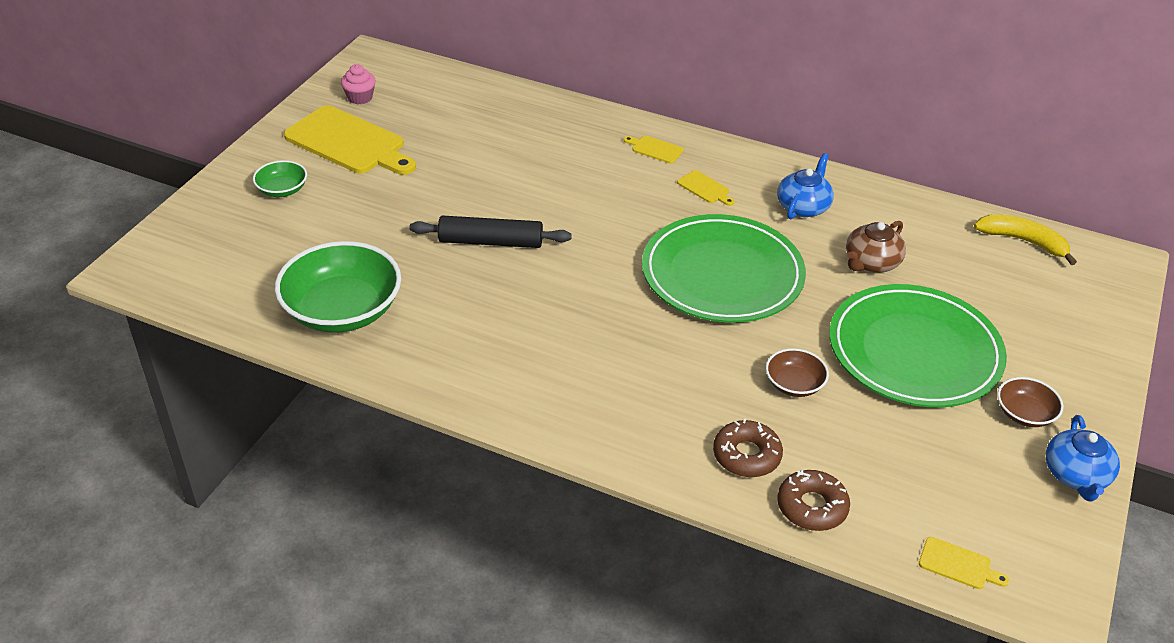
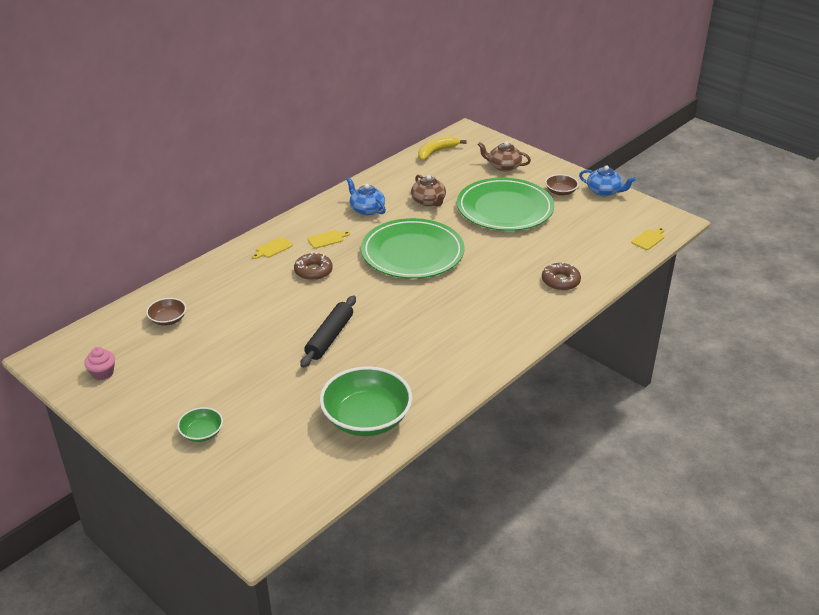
camera: 70 degrees left, 5 degrees down
(349, 143) = (163, 388): yellow cutting board -> none
(794, 384) = (514, 252): brown bowl -> brown bowl (168, 319)
(812, 507) = (602, 270): brown donut -> brown donut (313, 271)
(1047, 326) = (503, 166): none -> brown teapot

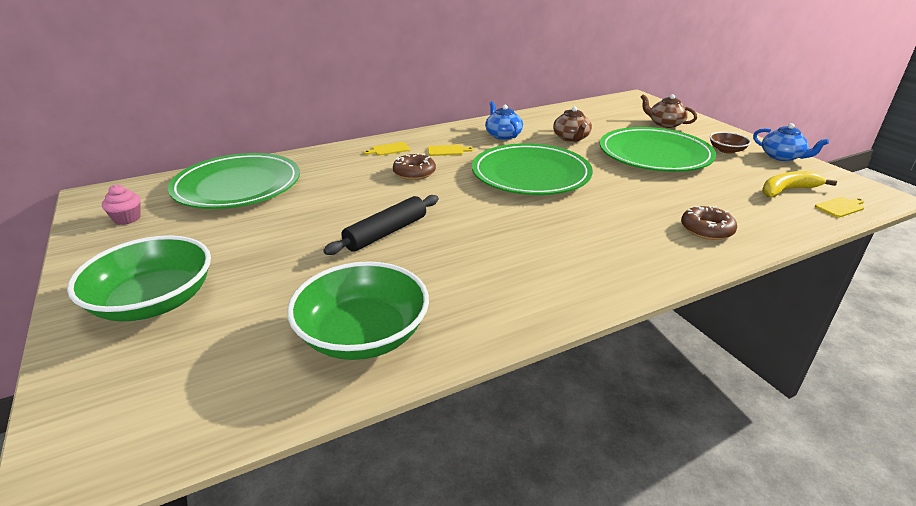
camera: 20 degrees right, 5 degrees down
(168, 319) = (237, 186): brown bowl -> green plate
(202, 433) = (154, 302): green bowl -> green bowl, size x2.07
(436, 152) = (597, 106): yellow banana -> yellow banana (788, 190)

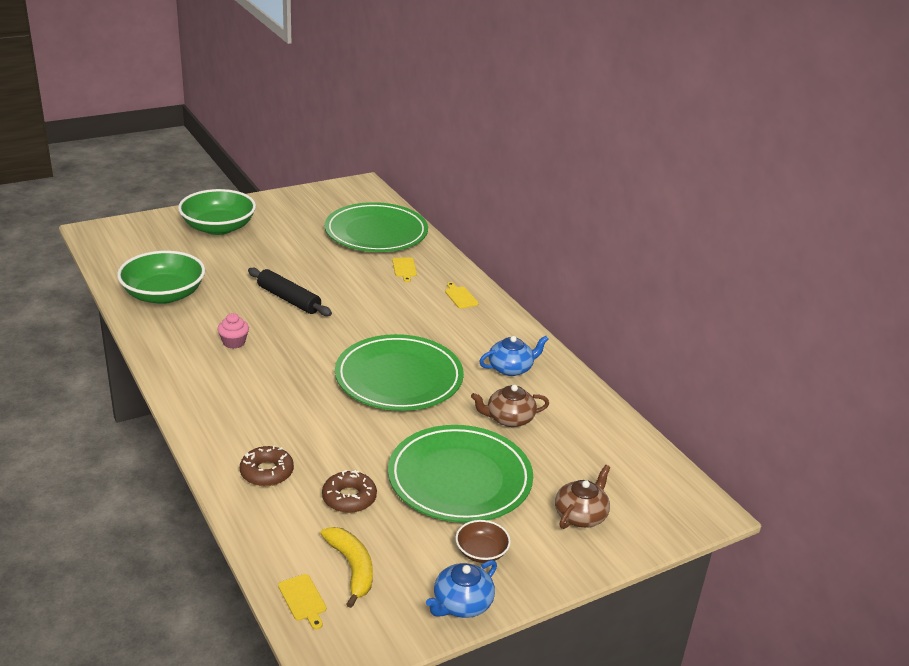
camera: 85 degrees right, 0 degrees up
(127, 218) = (325, 201): pink cupcake -> pink cupcake (234, 342)
(414, 172) = (403, 311): brown donut -> brown donut (349, 498)
(447, 151) = (460, 330): yellow cutting board -> yellow cutting board (404, 268)

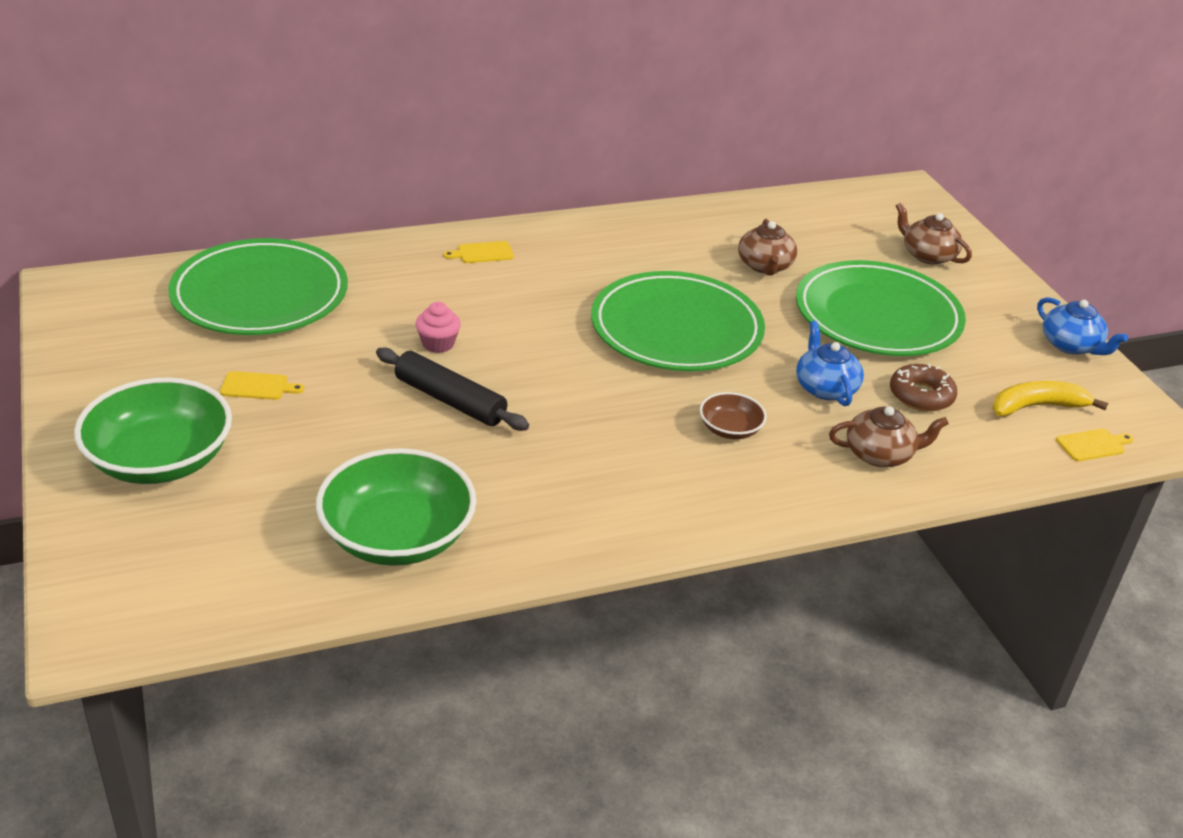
camera: 80 degrees left, 5 degrees up
(234, 342) = (568, 464): pink cupcake -> pink cupcake (438, 344)
(267, 472) = (880, 454): brown donut -> brown teapot
(289, 299) = (450, 400): black rolling pin -> black rolling pin turned 75 degrees clockwise
(404, 268) = (387, 285): yellow cutting board -> yellow cutting board (258, 386)
(481, 552) = (993, 321): brown bowl -> brown bowl (730, 429)
(511, 368) = (661, 246): blue teapot -> blue teapot (825, 388)

